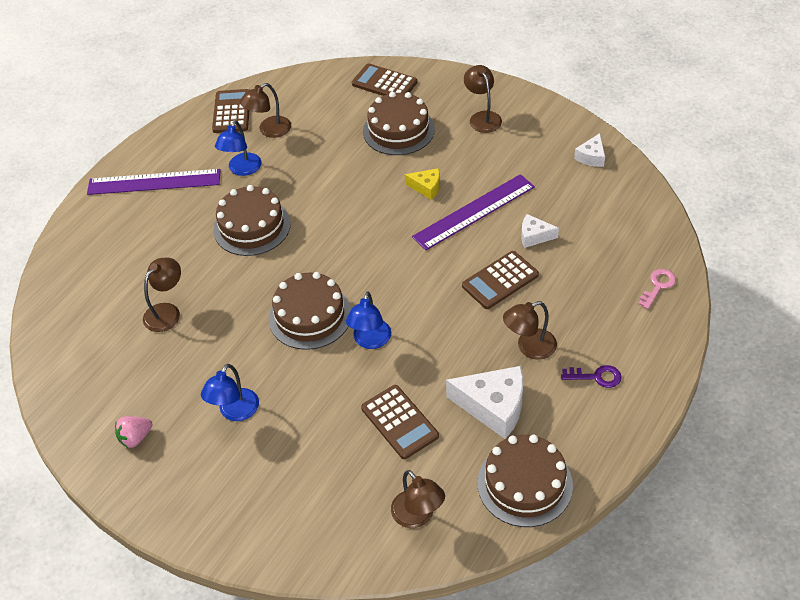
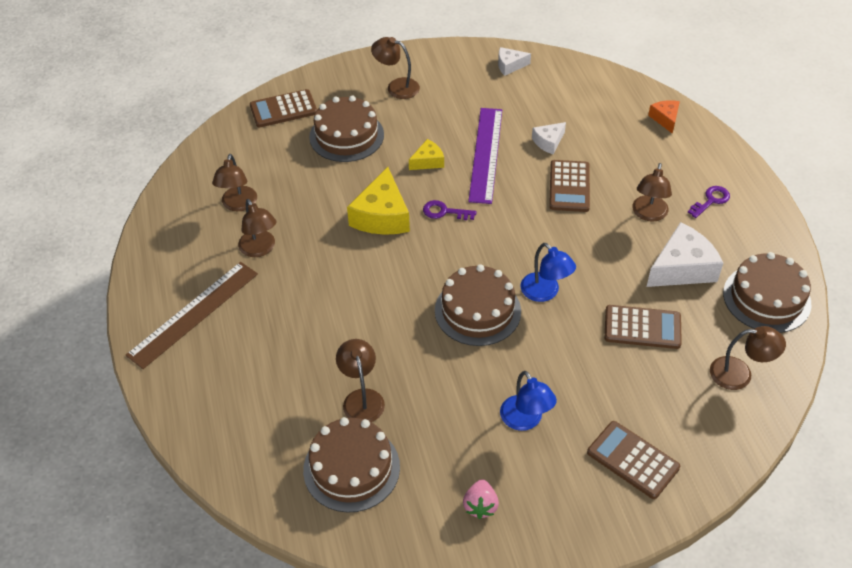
camera: 50 degrees left, 0 degrees up
(154, 182) = (193, 313): purple ruler -> brown ruler
(232, 112) = (181, 212): brown calculator -> brown calculator (633, 460)
(242, 169) = (260, 249): blue lamp -> brown lamp
(252, 227) = (335, 284): brown cake -> brown cake (351, 468)
(342, 203) = (382, 216): none -> yellow cheese
(386, 231) = (444, 212): none -> purple key
(591, 157) = (510, 65): white cheese -> white cheese turned 105 degrees clockwise
(658, 286) = (665, 119): pink key -> orange cheese

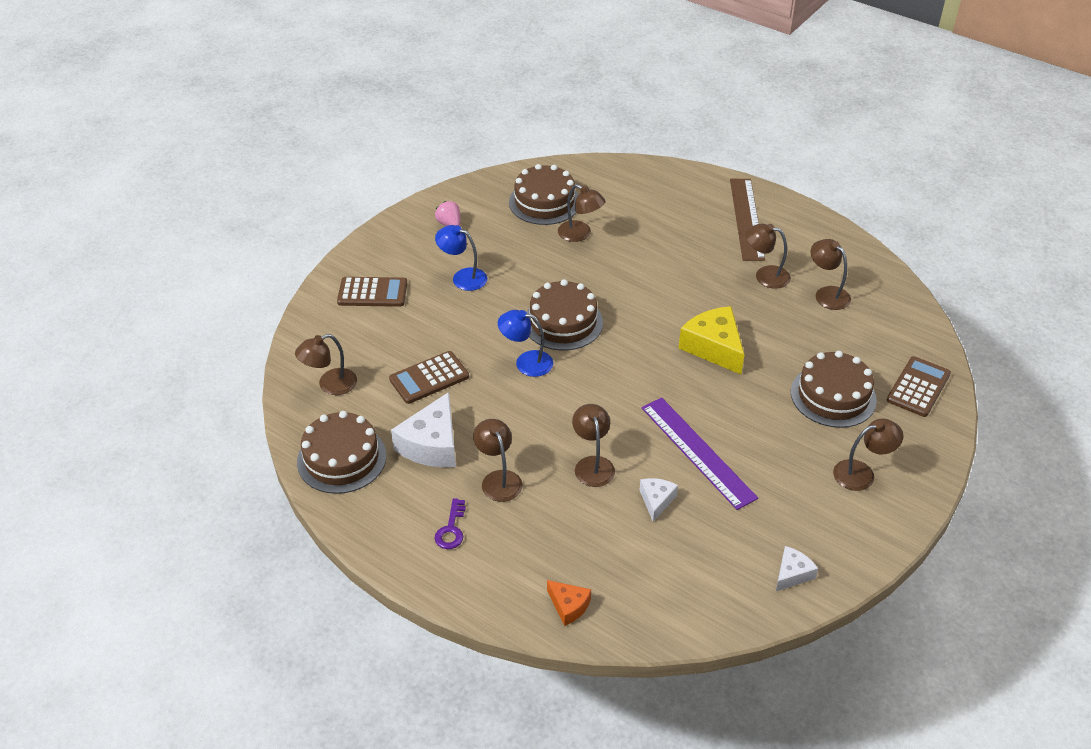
camera: 140 degrees right, 5 degrees down
(428, 161) = (737, 414): yellow cheese -> none
(444, 212) = (670, 379): purple key -> none
(569, 186) = (592, 464): brown calculator -> brown lamp

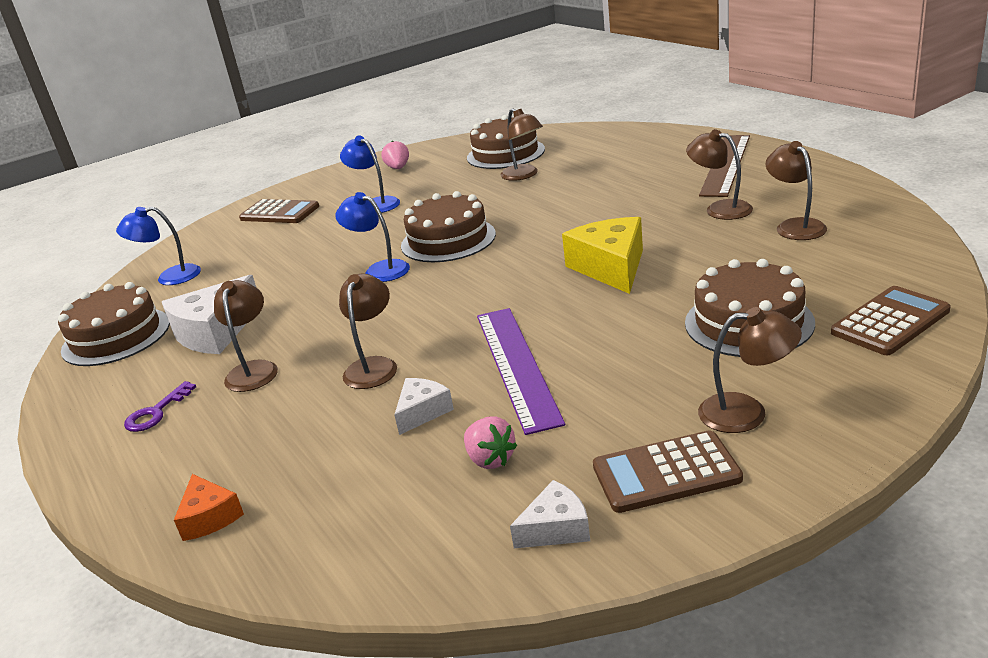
camera: 25 degrees right, 15 degrees down
(330, 385) = (169, 277): brown lamp -> blue lamp
(429, 378) = (268, 277): brown calculator -> brown calculator (666, 473)
(725, 532) = (490, 459): none -> pink strawberry

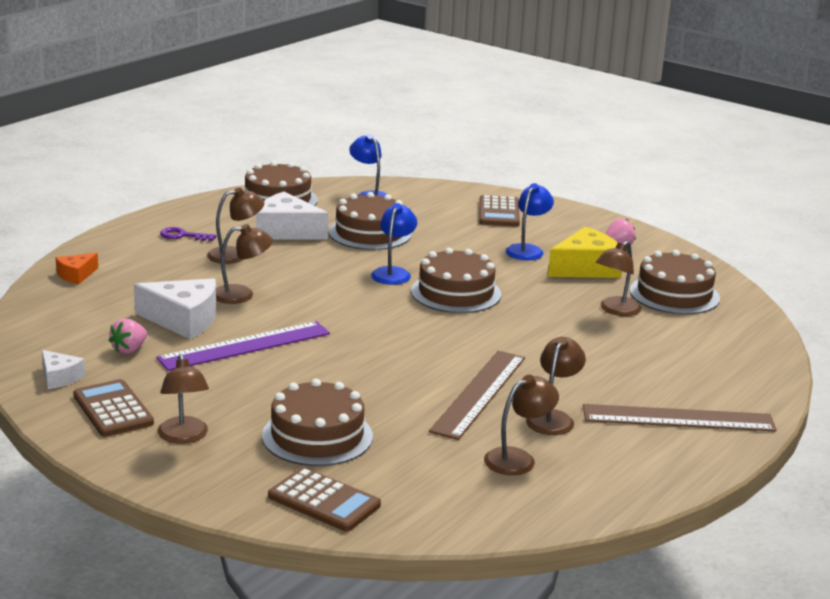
camera: 65 degrees right, 5 degrees down
(268, 280) = (370, 233): none -> brown cake
(422, 412) = (183, 320): white cheese -> white cheese, size x1.85
(611, 267) = (411, 370): yellow cheese -> yellow cheese (586, 268)
(668, 237) = (479, 393): none -> brown ruler

